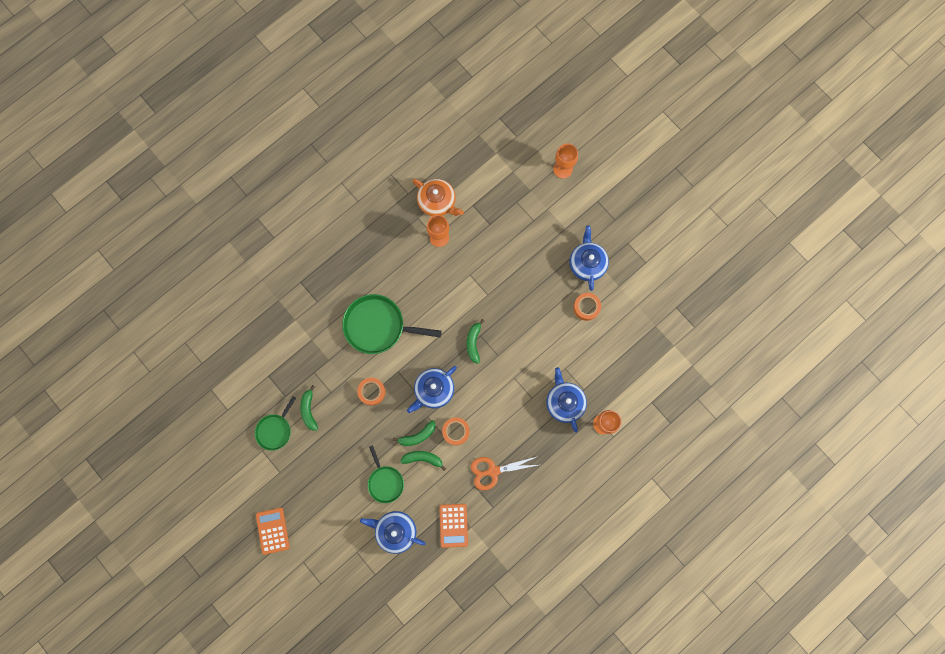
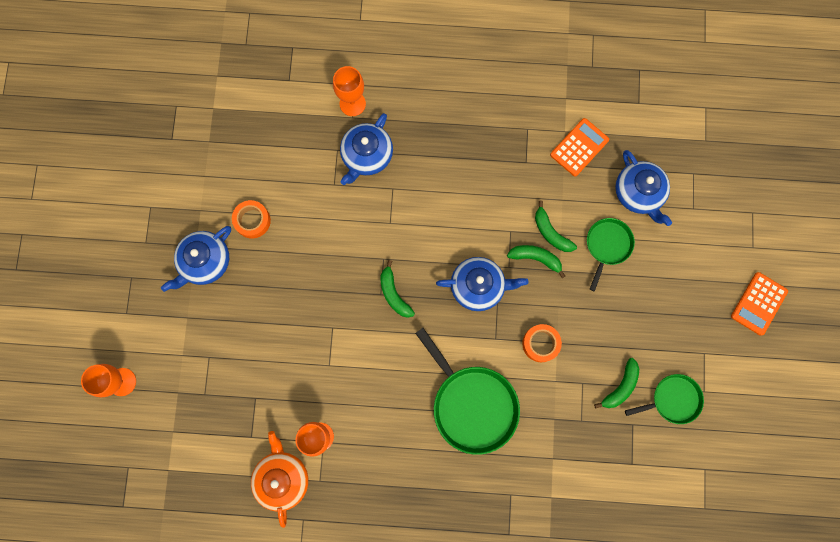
camera: 135 degrees left, 0 degrees up
(456, 431) = (495, 227): orange tape -> none
(473, 342) = (394, 294): green banana -> green banana turned 105 degrees clockwise
(493, 471) = (495, 159): orange scissors -> none

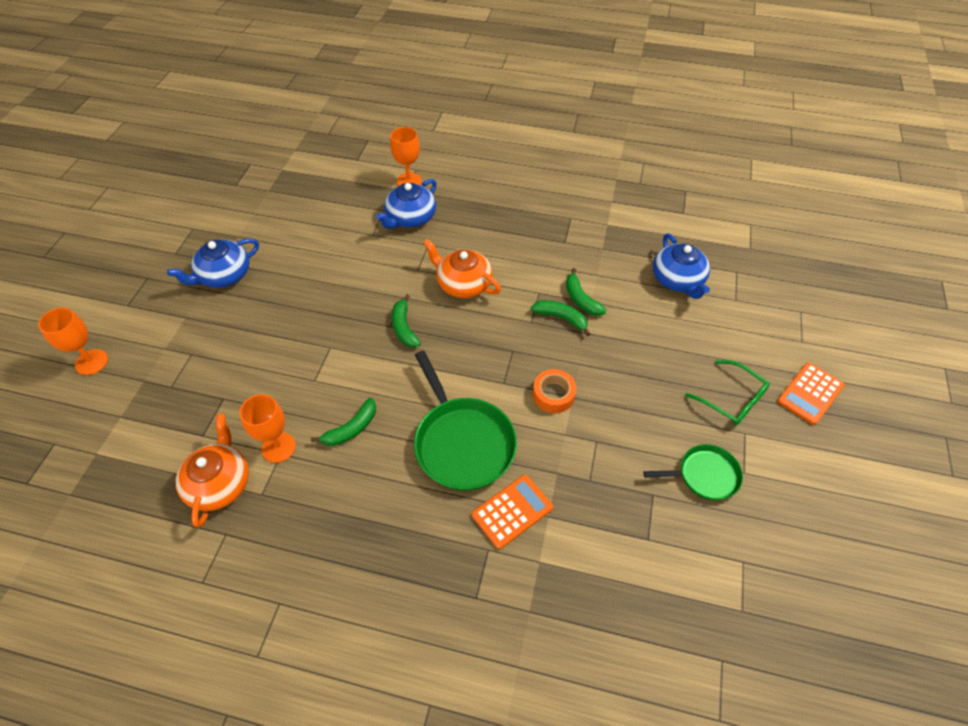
camera: 10 degrees right, 25 degrees down
(252, 221) = (284, 250): orange tape -> none
(437, 233) = (463, 284): none -> orange teapot
(478, 286) = (495, 333): blue teapot -> none
(579, 147) = (620, 237): orange calculator -> orange calculator (512, 511)
(607, 245) = (640, 318): green pan -> none
(620, 387) = (641, 451): green banana -> green banana (351, 429)
(692, 321) = (731, 399): none -> green glasses

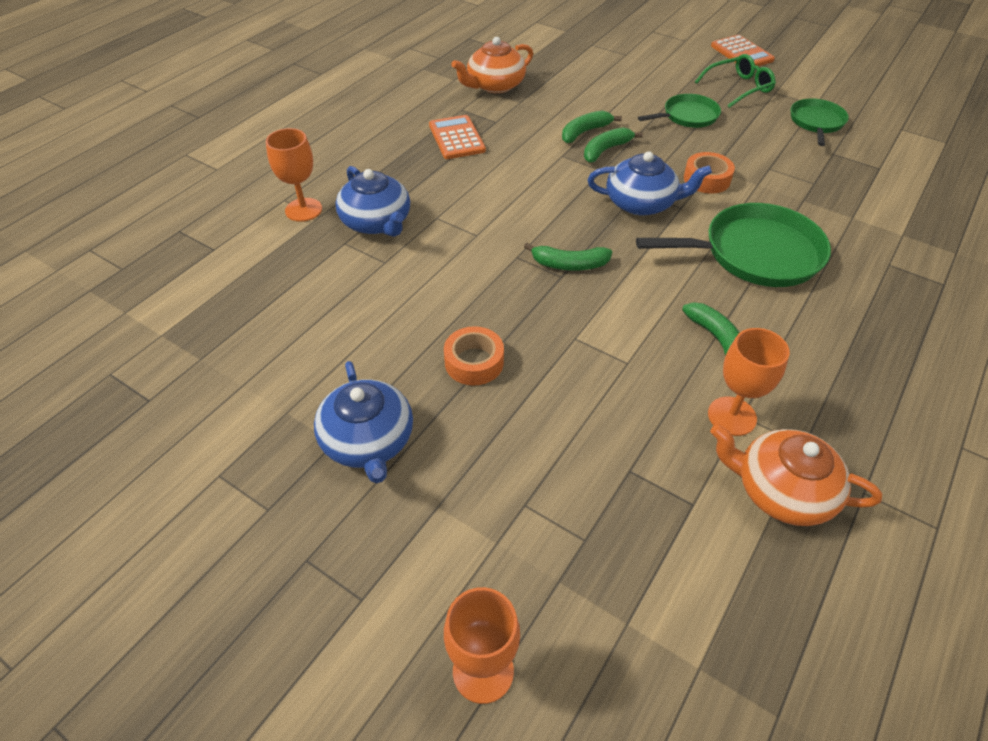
camera: 70 degrees left, 5 degrees down
(294, 302) = (474, 362): none -> orange tape
(463, 284) = (520, 204): orange teapot -> orange teapot (494, 85)
(512, 511) = (845, 238): orange calculator -> orange calculator (456, 138)
(581, 299) = (585, 132): green banana -> green banana turned 150 degrees clockwise
(650, 366) = (687, 116): none -> green pan
(677, 280) = (586, 74): blue teapot -> blue teapot (641, 203)

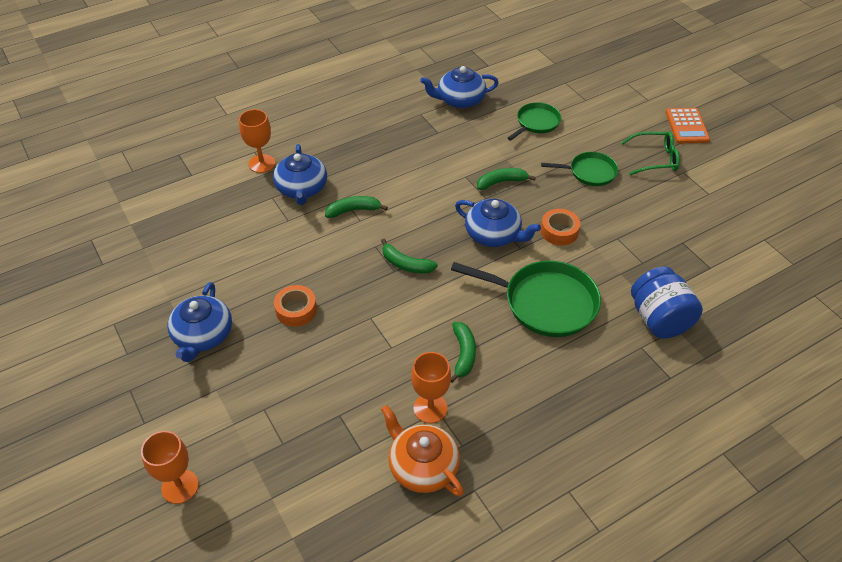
camera: 25 degrees right, 0 degrees up
(456, 138) = (400, 138): orange calculator -> none
(494, 85) = (460, 100): orange teapot -> blue teapot
(585, 132) = (497, 162): green banana -> green banana (353, 210)
(816, 122) = (693, 210): green pan -> green pan (536, 123)
(880, 231) = (659, 319): none -> blue jar

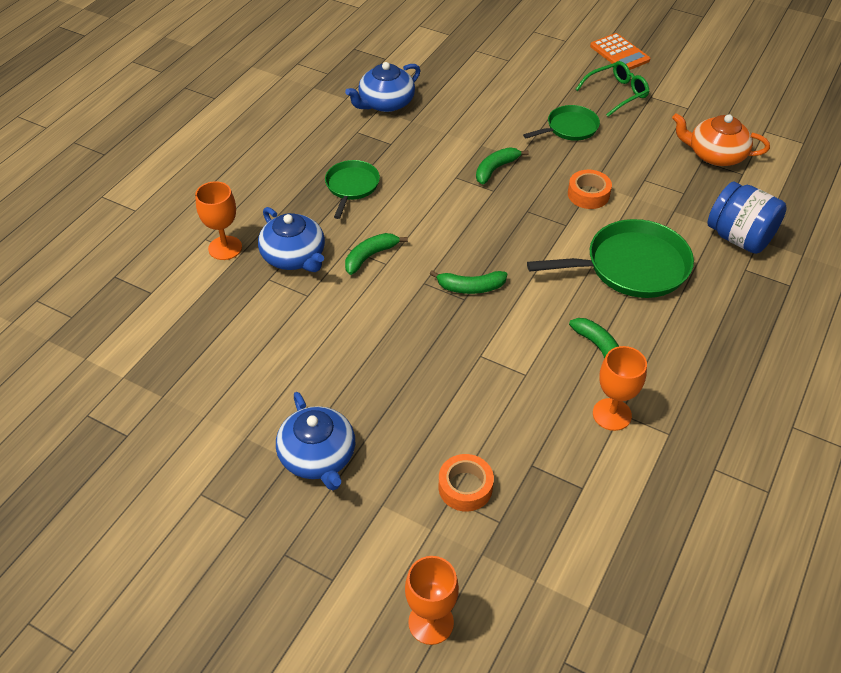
camera: 30 degrees left, 0 degrees up
(296, 310) = (397, 383): orange tape -> orange tape (465, 487)
(422, 466) = (651, 472): orange teapot -> orange teapot (715, 155)
(493, 234) = (531, 222): blue teapot -> none
(536, 123) = (480, 99): green pan -> green pan (351, 186)

